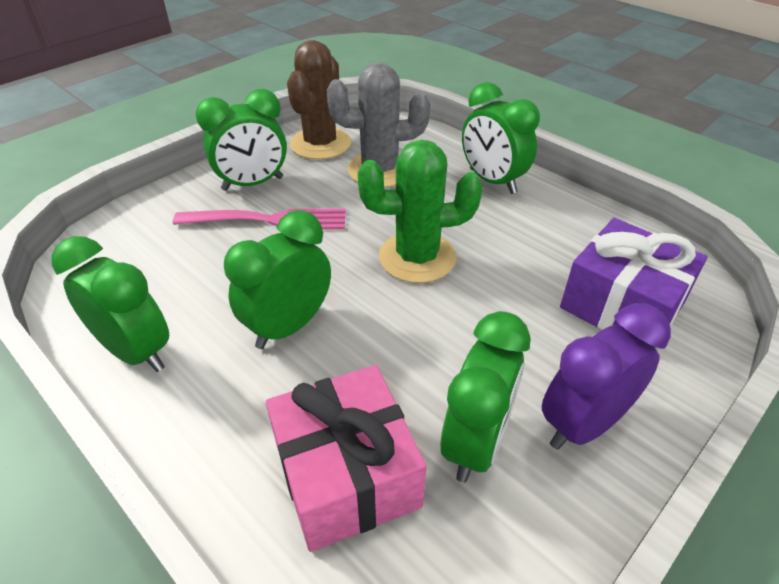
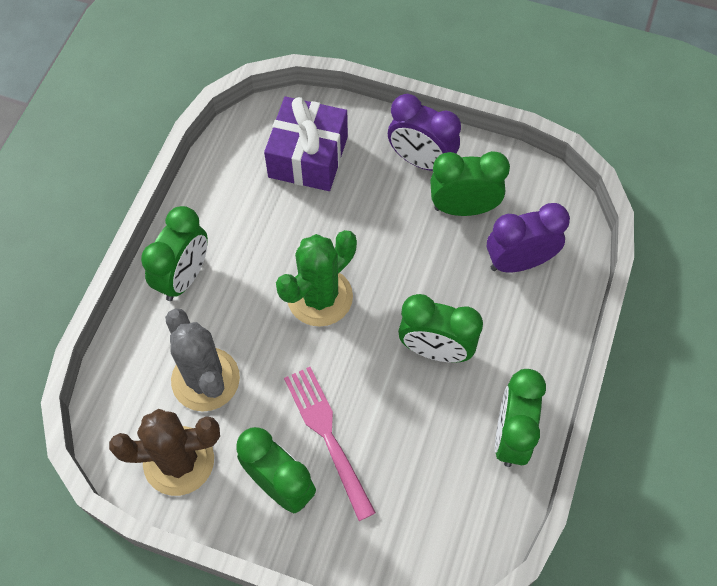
camera: 115 degrees left, 20 degrees up
(347, 474) = (519, 262): pink gift -> purple clock
(417, 257) = (320, 297): green cactus -> green cactus turned 75 degrees clockwise

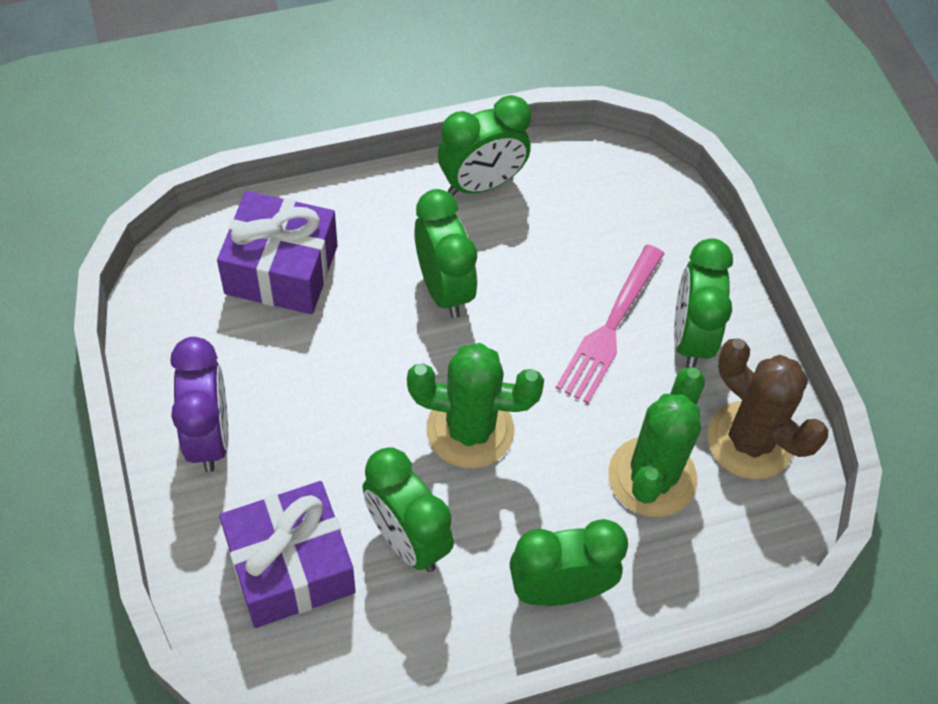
camera: 130 degrees left, 5 degrees down
(205, 379) = (652, 477): grey cactus -> green cactus
(463, 208) = (247, 356): green clock -> green clock (407, 539)
(519, 262) = (281, 269): purple clock -> purple gift

